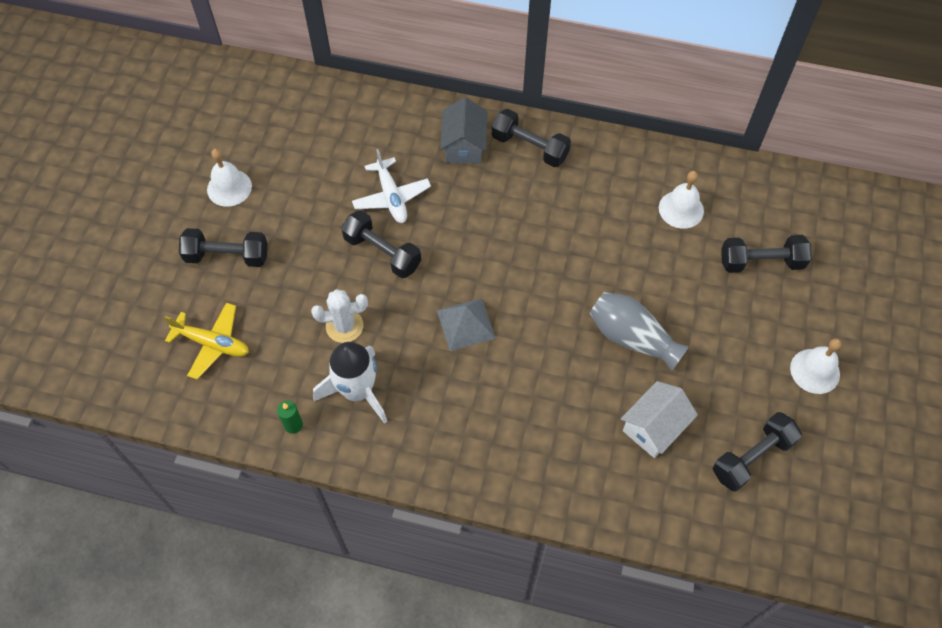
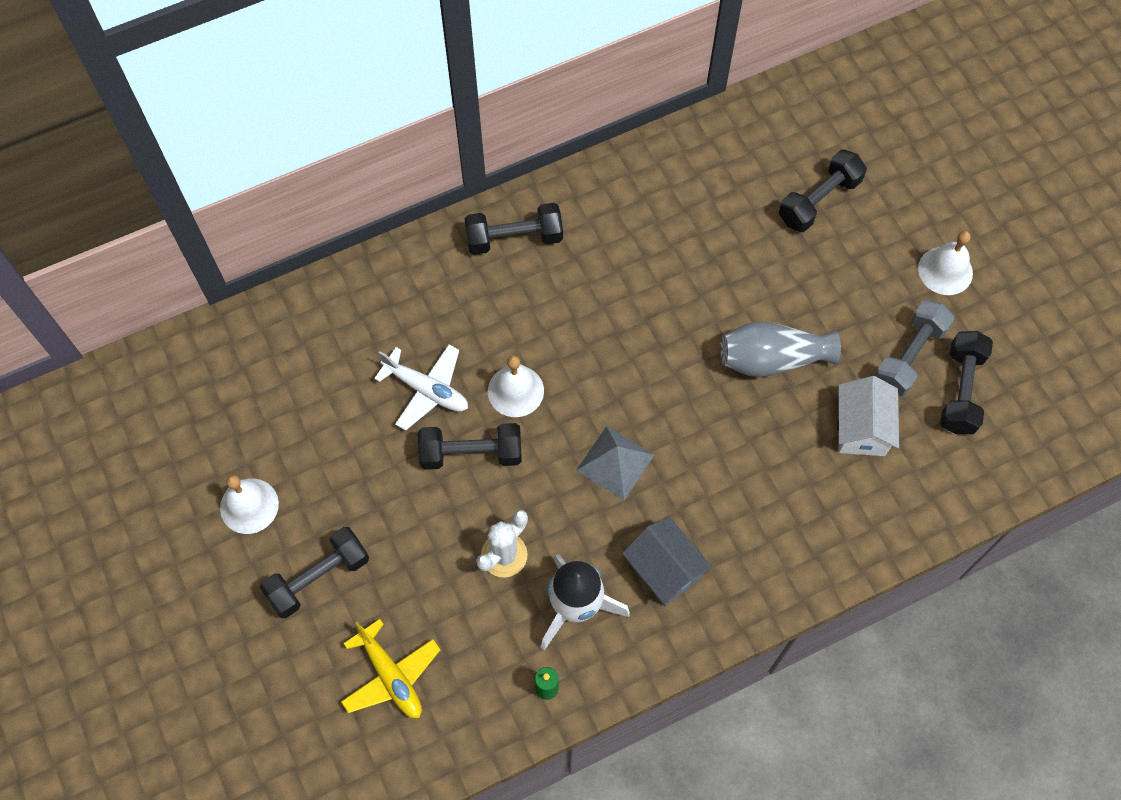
camera: 40 degrees left, 5 degrees up
(212, 343) = (391, 676): yellow plane -> yellow plane turned 75 degrees clockwise
(464, 146) = (449, 283): grey house -> grey house (664, 569)
(681, 209) = (707, 199): white bell -> white bell (515, 391)
(734, 407) = (909, 356): none -> grey dumbbell

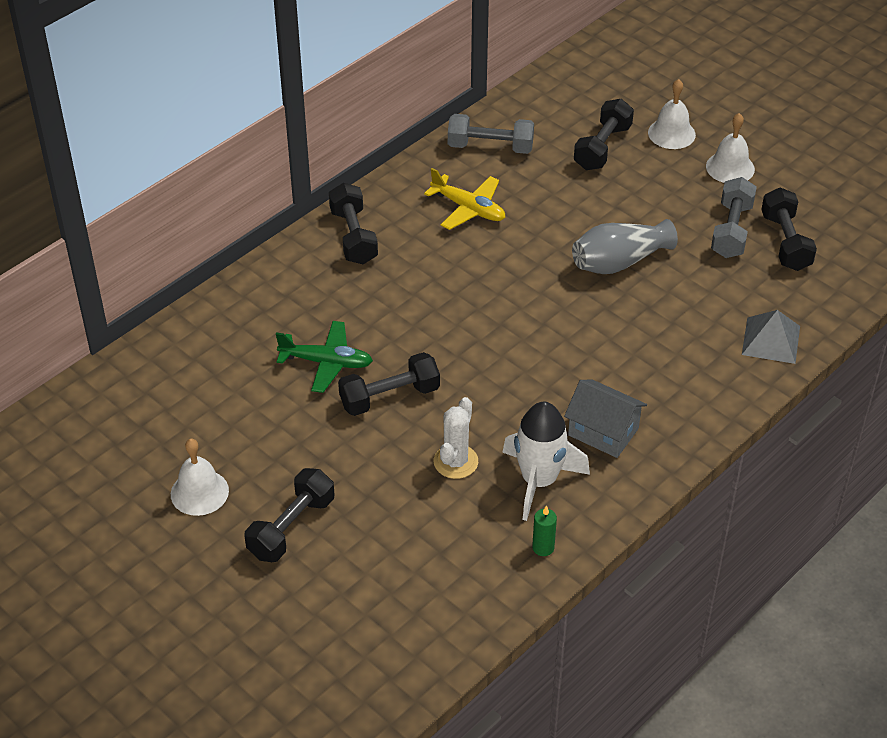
camera: 20 degrees left, 20 degrees down
(391, 676) = (395, 581): yellow plane -> yellow plane (468, 208)
(426, 390) = (326, 362): white plane -> green plane
(514, 238) = (353, 236): black dumbbell -> black dumbbell turned 75 degrees counterclockwise
(515, 391) = (407, 342): white bell -> white bell (671, 133)
(615, 462) = (521, 368): grey pyramid -> grey pyramid (771, 340)
(700, 163) = (490, 147): none -> grey dumbbell
(861, 428) = (718, 288): white house -> none

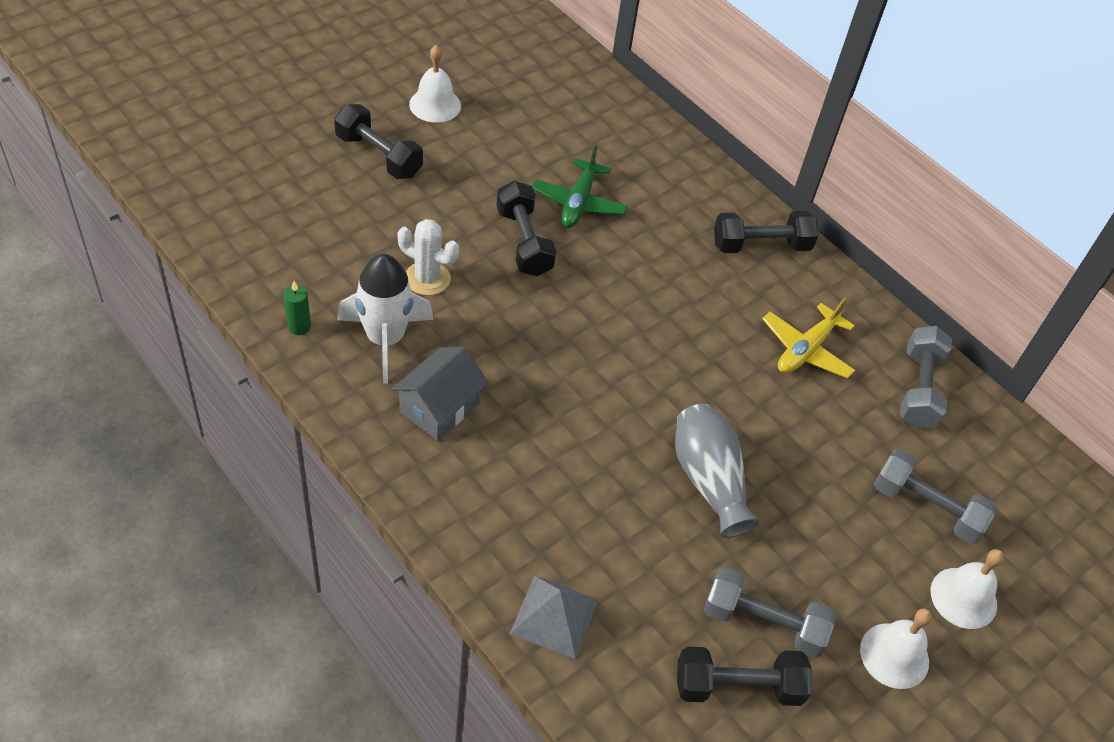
camera: 90 degrees right, 5 degrees up
(602, 147) = (926, 508): black dumbbell -> grey dumbbell

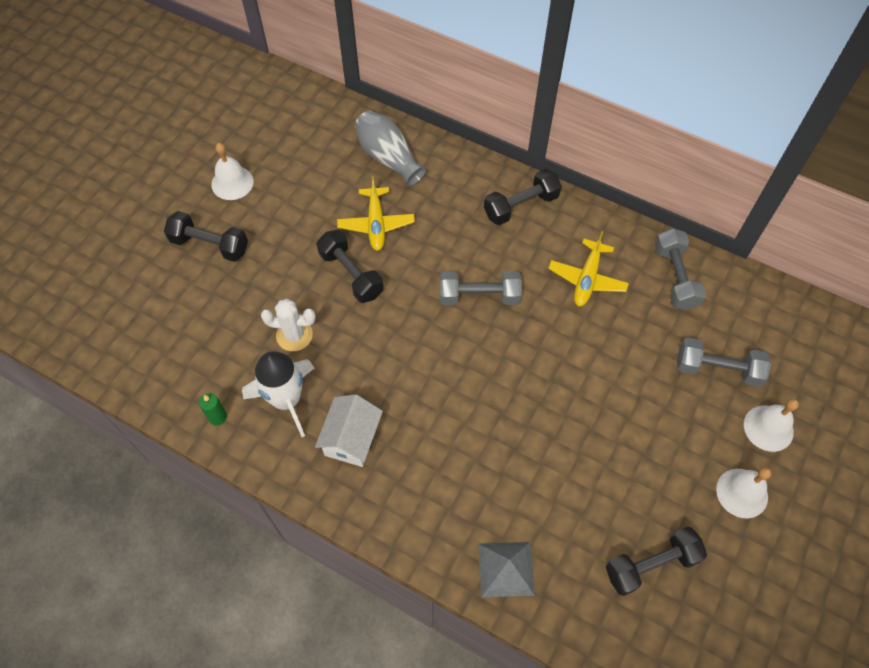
camera: 15 degrees left, 10 degrees up
(439, 407) = (352, 439): grey house -> white house
(578, 203) = (376, 224): green plane -> yellow plane
(708, 480) = (564, 413): grey vase -> grey vase (388, 157)
(763, 623) = (647, 508): grey dumbbell -> grey dumbbell (479, 296)

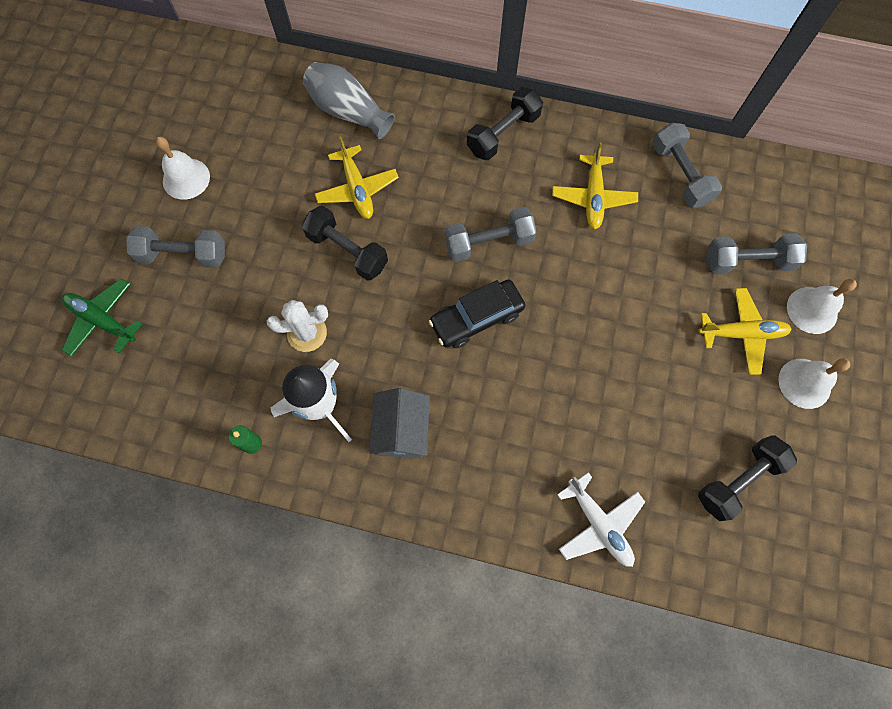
camera: 15 degrees left, 10 degrees up
(125, 283) = (102, 321): none -> green plane
(210, 245) = (183, 255): black dumbbell -> grey dumbbell
(352, 439) = (402, 430): white house -> grey house
(448, 359) = (476, 318): none -> black car
(506, 569) = (598, 524): grey pyramid -> white plane
(693, 432) = (741, 333): none -> yellow plane

